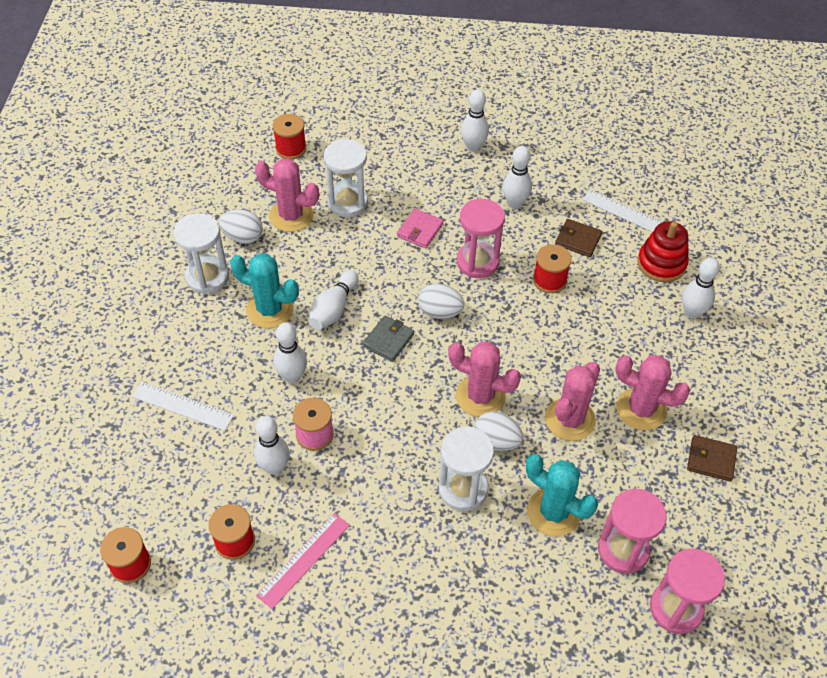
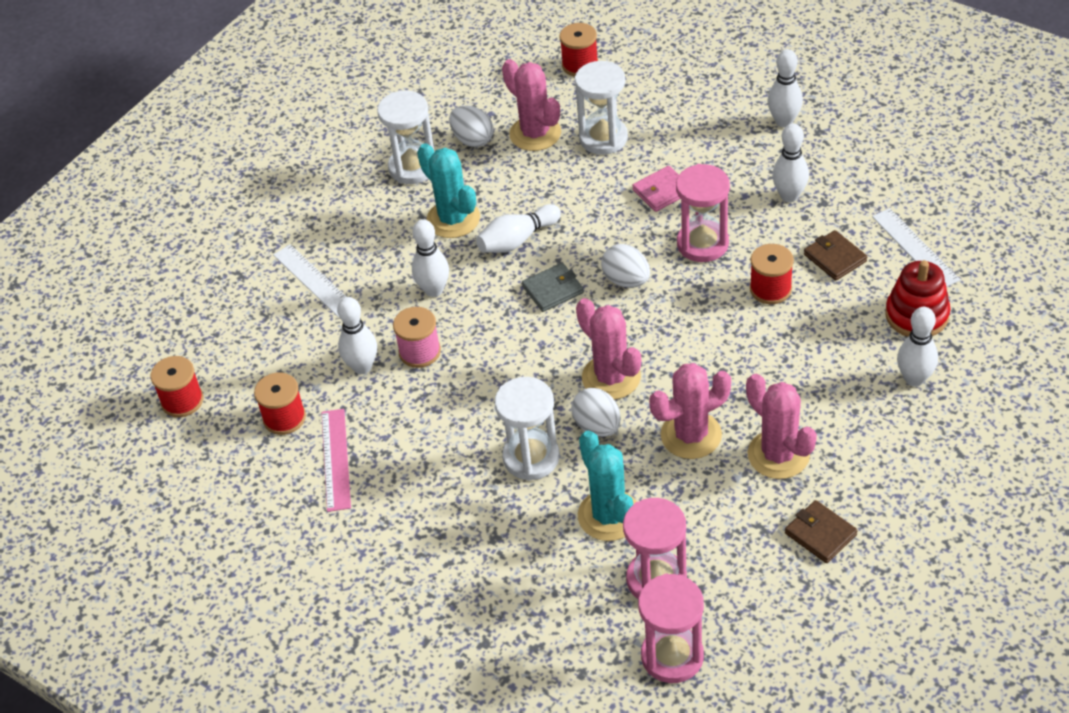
camera: 35 degrees right, 5 degrees down
(303, 560) = (335, 459): pink ruler -> pink ruler turned 75 degrees counterclockwise

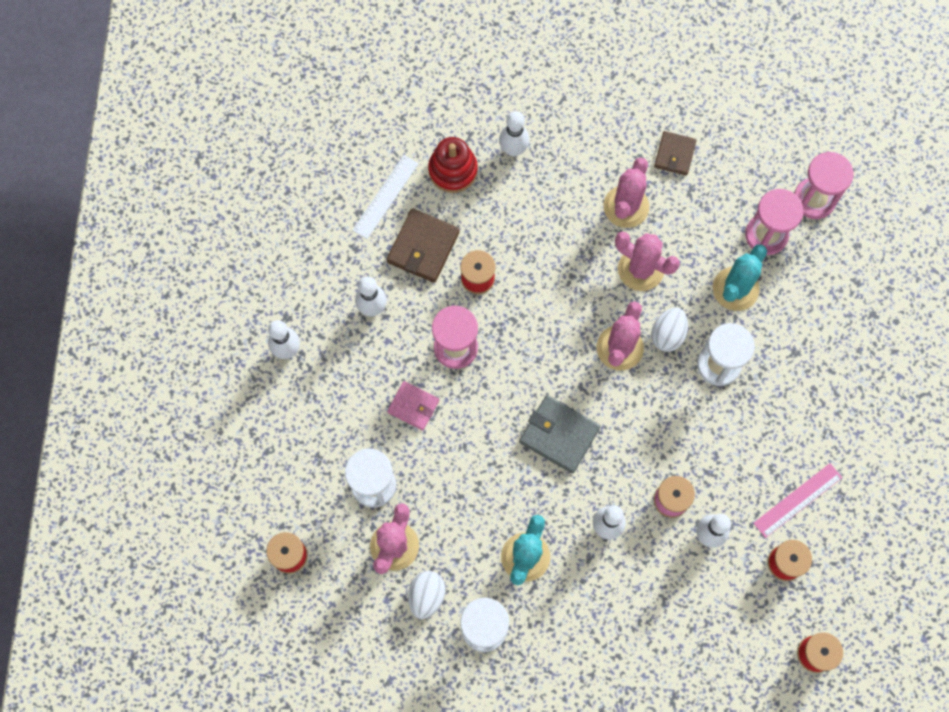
camera: 125 degrees left, 25 degrees up
(314, 280) = (647, 631): white ruler -> none
(517, 240) = (522, 491): white bowling pin -> none
(553, 289) = (559, 435): grey wallet -> grey wallet, size x1.54
(626, 280) = (521, 385): white egg -> none
(835, 258) = (423, 247): brown wallet -> brown wallet, size x1.54

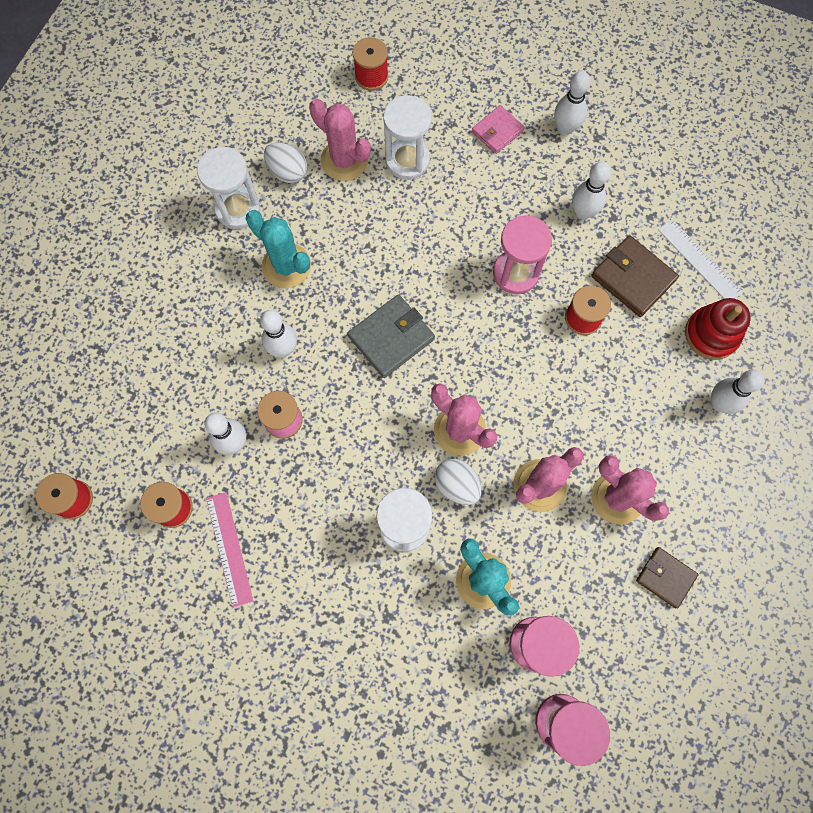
camera: 110 degrees right, 0 degrees up
(413, 406) = (470, 217): pink wallet -> pink wallet (497, 131)

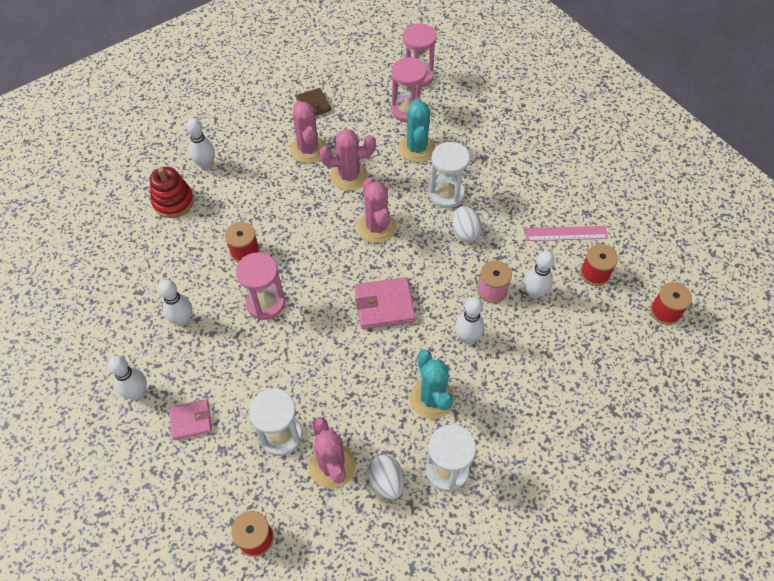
camera: 150 degrees left, 15 degrees down
(229, 548) = (566, 233): pink ruler -> pink ruler turned 75 degrees clockwise
(391, 337) = (384, 305): grey wallet -> pink wallet
(457, 485) = (399, 199): white egg -> white egg (465, 232)
(632, 278) = (190, 258): brown wallet -> none
(699, 261) = (136, 246): white ruler -> none

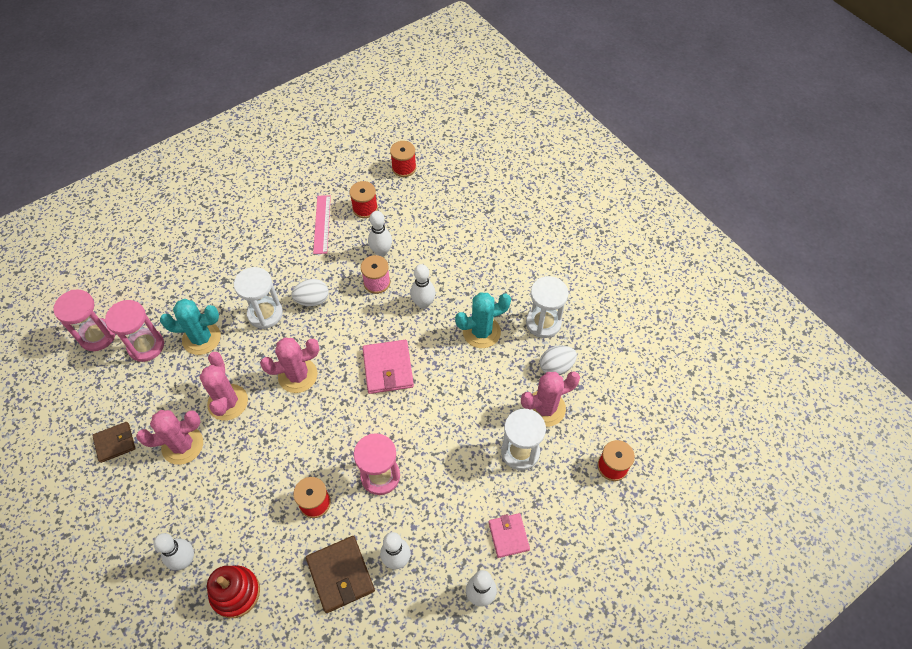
camera: 90 degrees left, 0 degrees up
(176, 276) = (341, 575): none -> brown wallet

